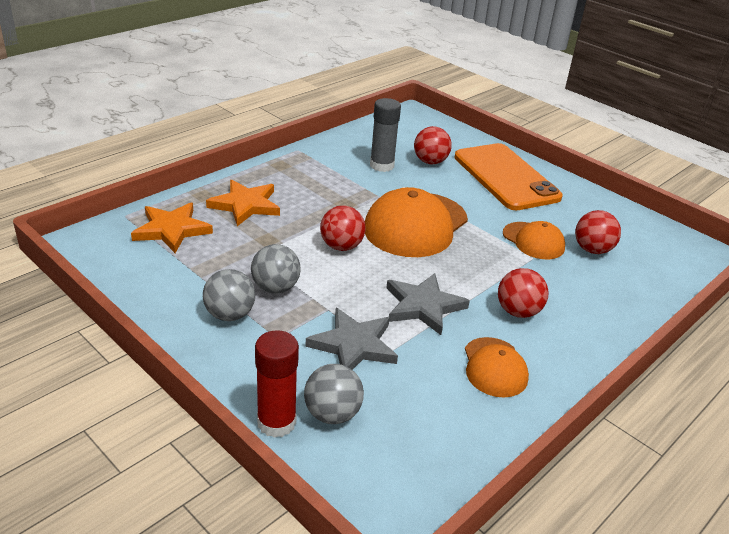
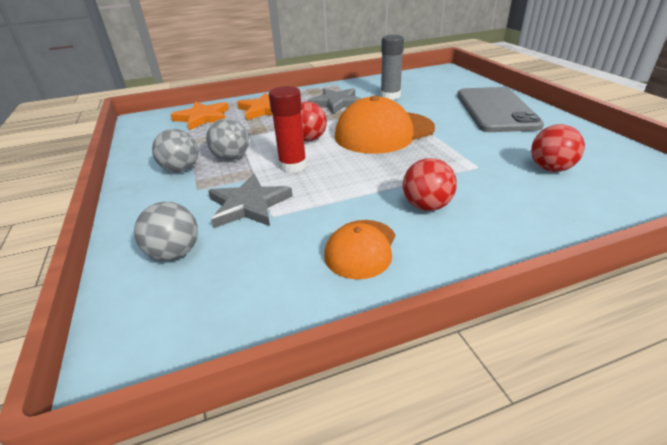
camera: 30 degrees right, 0 degrees up
(276, 422) = (126, 249): red glue stick -> red glue stick (293, 165)
(423, 306) = (337, 187): grey star -> grey star (336, 103)
(430, 162) = (433, 96): red ball -> none
(505, 177) = (495, 110): orange phone -> grey phone
(533, 241) = (488, 155): orange cap -> none

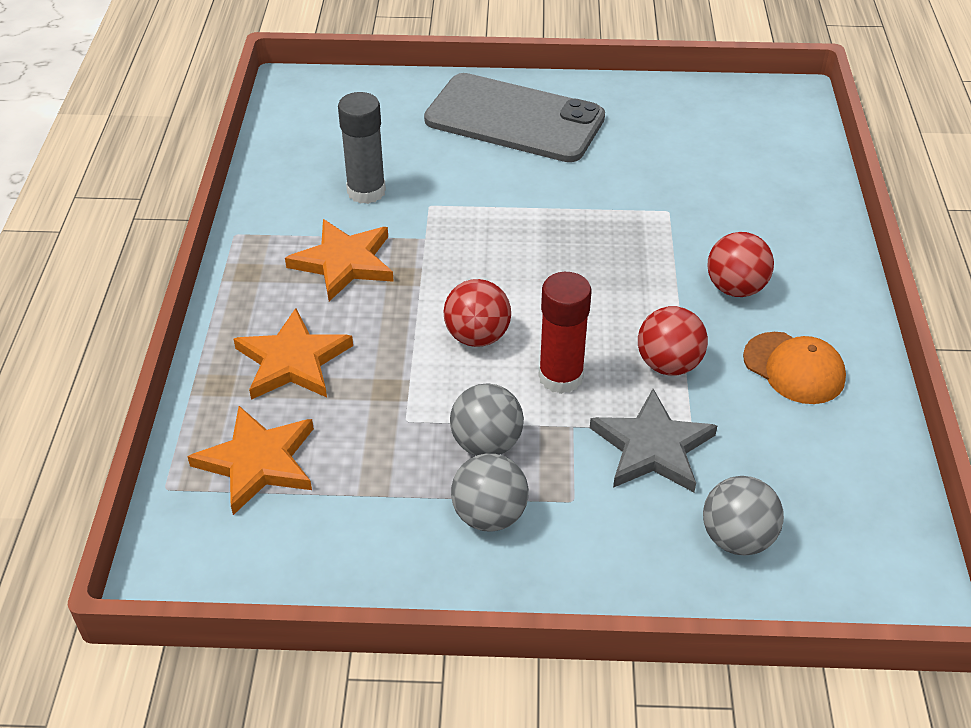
camera: 70 degrees left, 10 degrees up
(336, 103) = (344, 262): grey star -> orange star
(384, 132) = (511, 250): orange cap -> none
(550, 169) = (705, 162): red ball -> red ball (668, 364)

